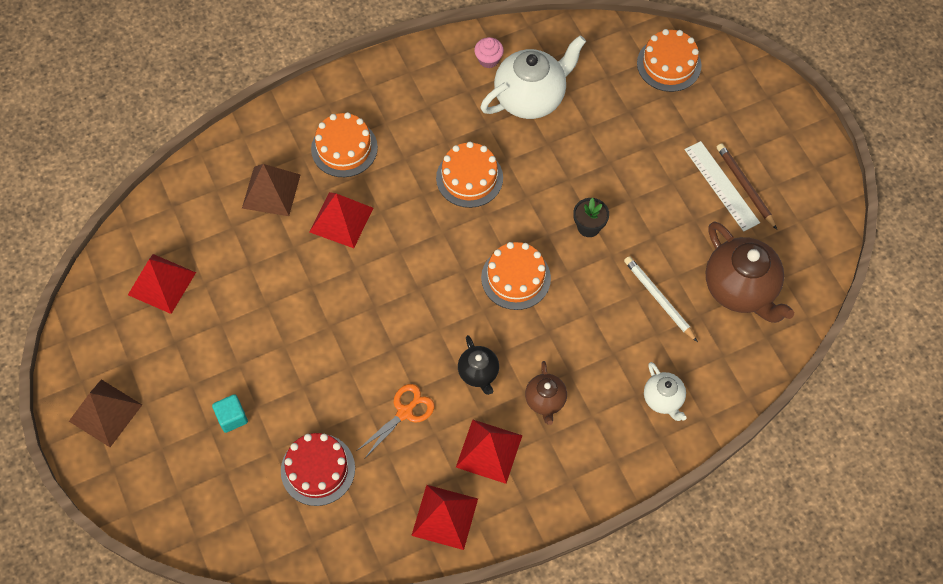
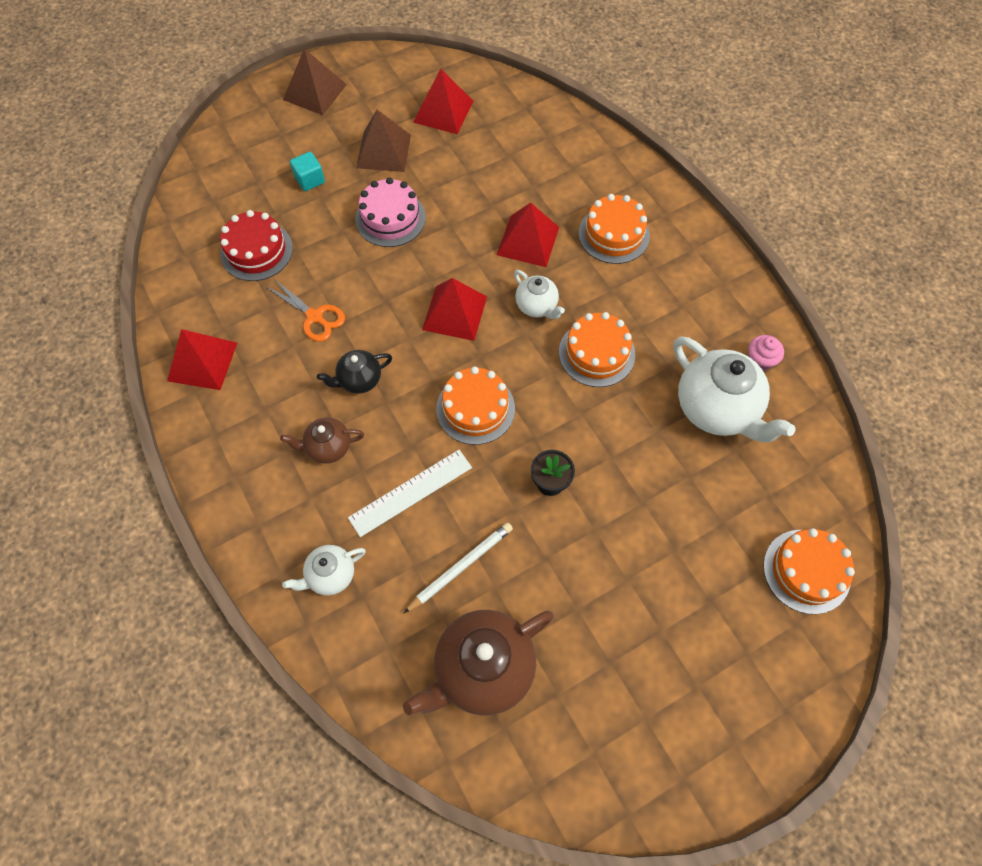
camera: 85 degrees right, 0 degrees up
(271, 191) = (553, 180): brown pyramid -> brown pyramid (383, 151)
(295, 340) = (390, 218): none -> pink cake
(415, 219) = (537, 306): none -> white teapot
(489, 451) = (271, 396): red pyramid -> red pyramid (454, 313)
(721, 186) = (631, 643): white ruler -> white ruler (410, 492)
(745, 186) = (635, 676): brown pencil -> none

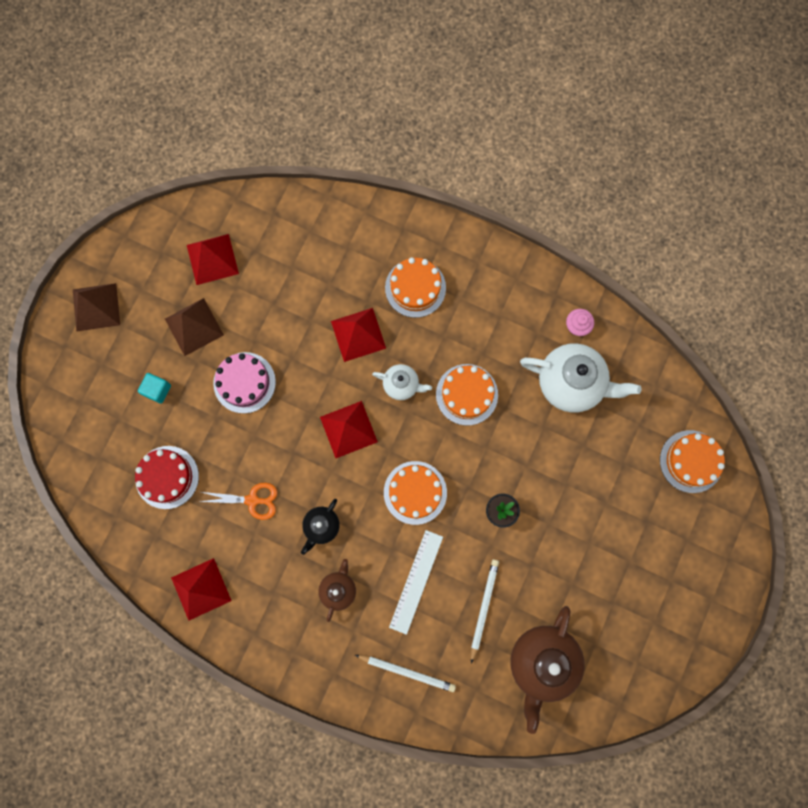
camera: 35 degrees left, 15 degrees up
(328, 447) = (338, 589): brown teapot -> brown teapot turned 150 degrees clockwise
(330, 575) = (407, 672): white teapot -> white pencil

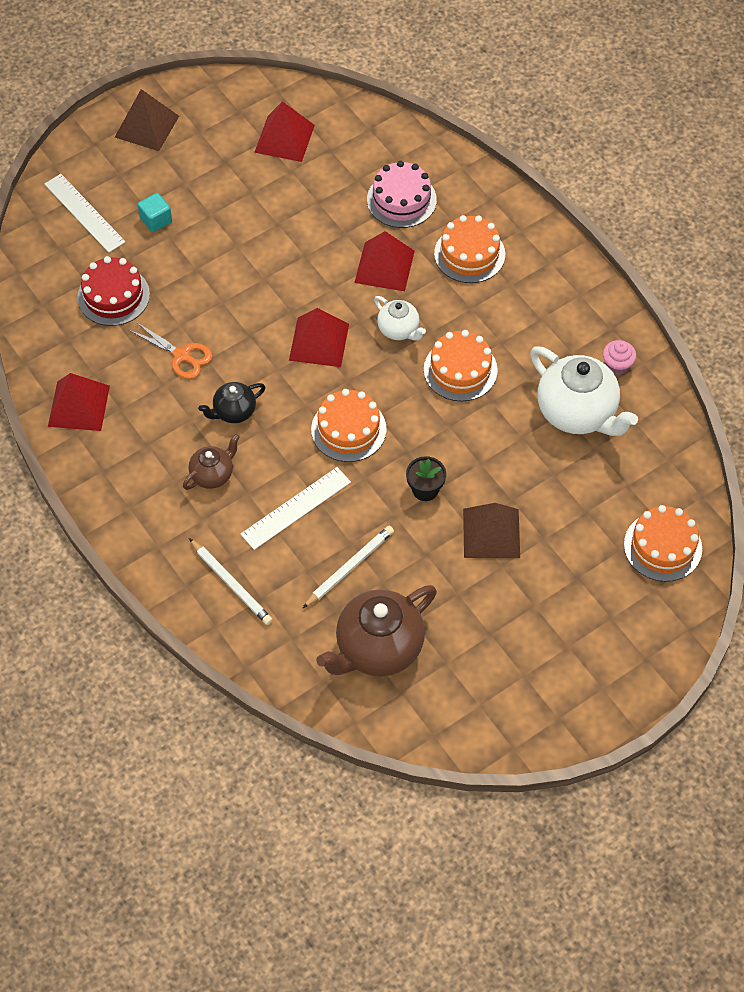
camera: 30 degrees right, 20 degrees down
(97, 414) = (84, 213): none -> white ruler
(194, 327) = (228, 185): brown pyramid -> brown pyramid (491, 533)
(244, 382) = (244, 253): pink cake -> pink cake (401, 200)

